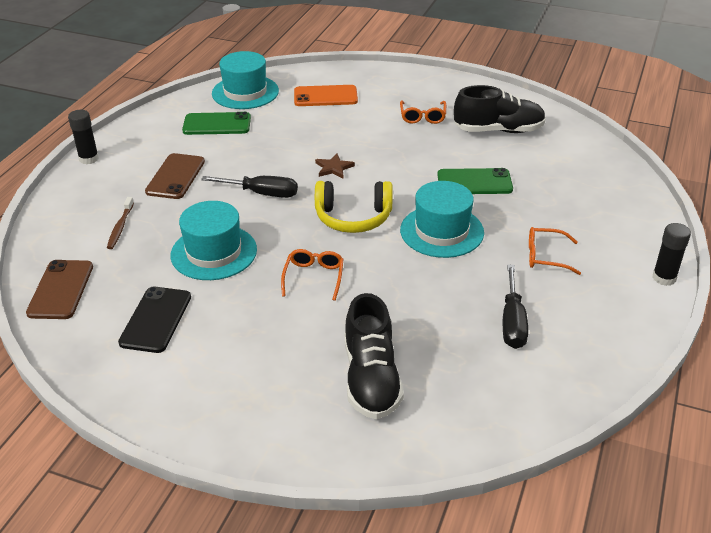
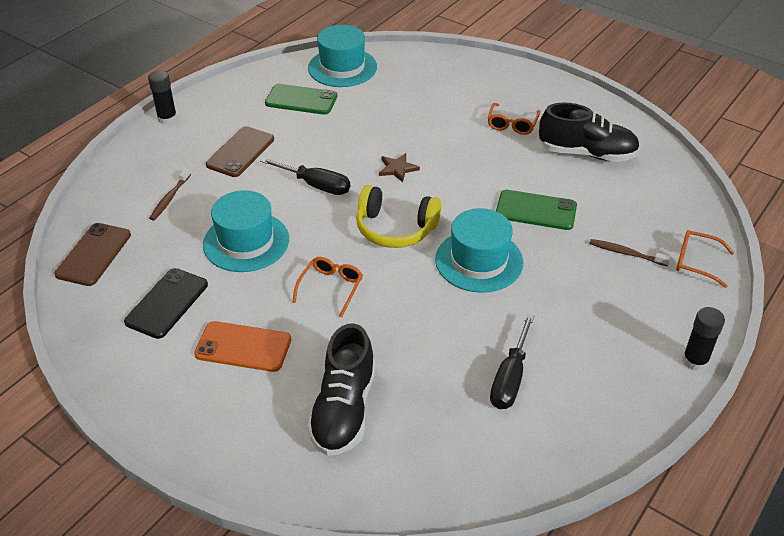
camera: 15 degrees right, 5 degrees up
(325, 96) = (421, 85): orange phone -> orange phone (243, 347)
(546, 256) = (576, 310): orange glasses -> orange glasses (696, 262)
(568, 203) = (626, 253): none -> brown toothbrush

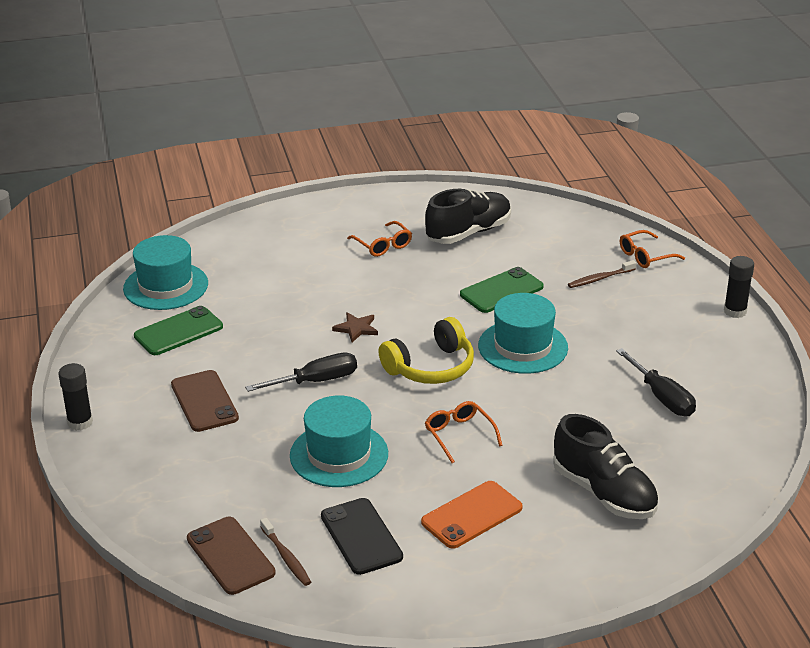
camera: 50 degrees left, 10 degrees down
(170, 198) = (212, 473): brown toothbrush -> brown toothbrush (286, 557)

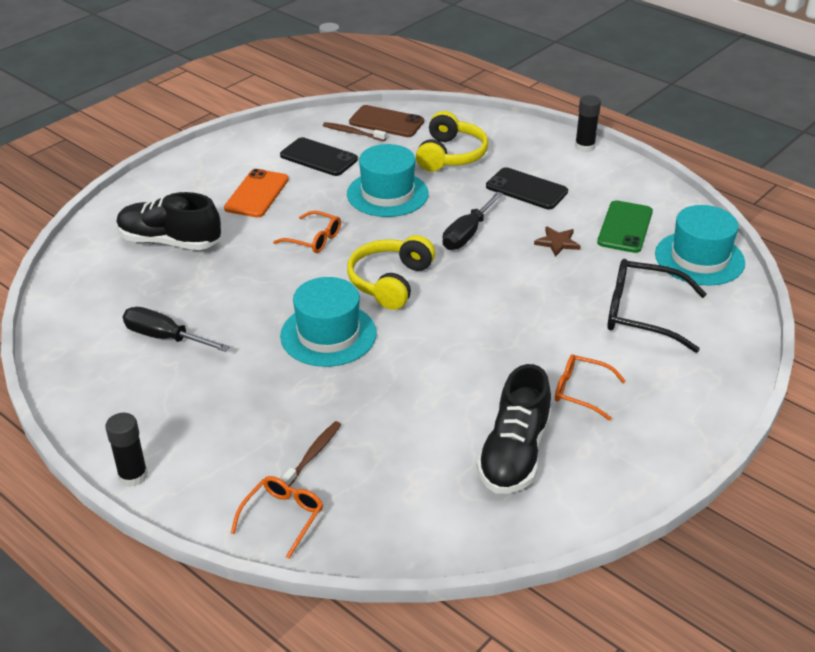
camera: 145 degrees right, 5 degrees up
(204, 401) = (526, 189): brown phone -> black phone
(221, 474) = (450, 155): none -> yellow headphones
(271, 269) = (642, 314): none -> black glasses
(356, 328) = (492, 289): brown star -> brown star (557, 243)
(501, 291) = (403, 389): green phone -> none

